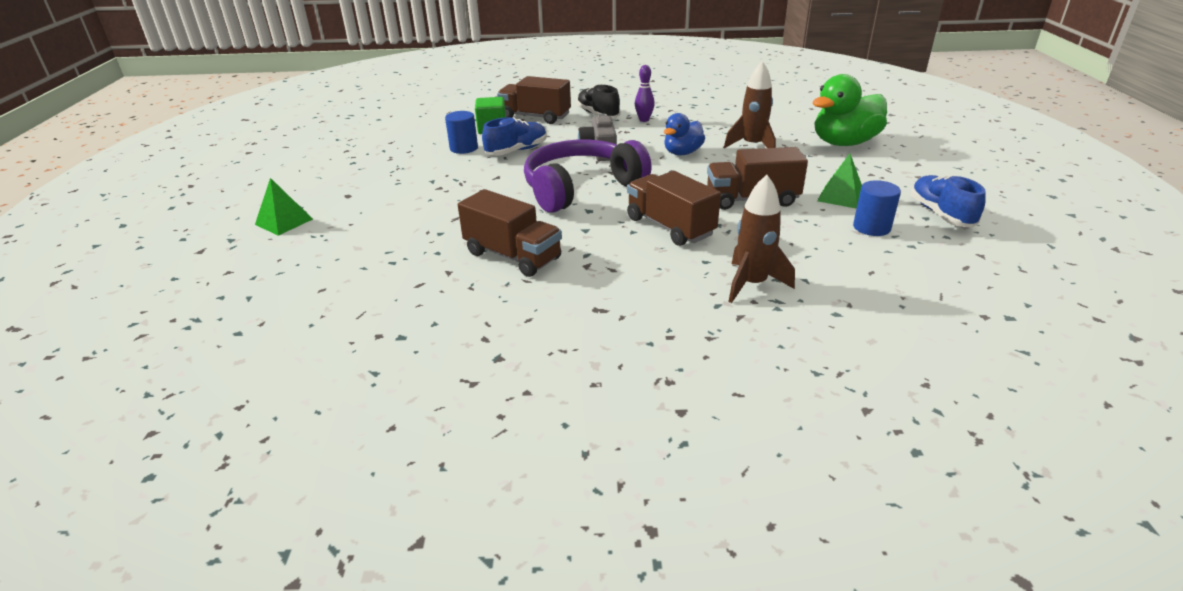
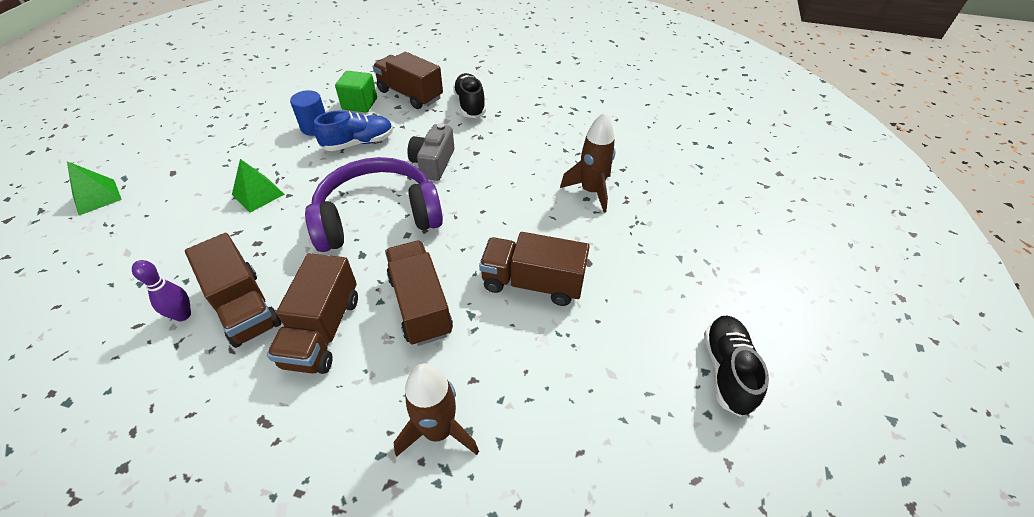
camera: 15 degrees right, 15 degrees up
(599, 255) = (323, 331): none -> brown truck
(644, 120) = (509, 123): purple bowling pin -> purple bowling pin (183, 315)
(682, 153) = (512, 185): blue duck -> none
(841, 196) = (631, 304): green pyramid -> green pyramid (258, 194)
(844, 143) = (693, 211): green duck -> none
(871, 227) = (631, 371): blue cylinder -> none
(941, 214) = (726, 370): blue shoe -> black shoe

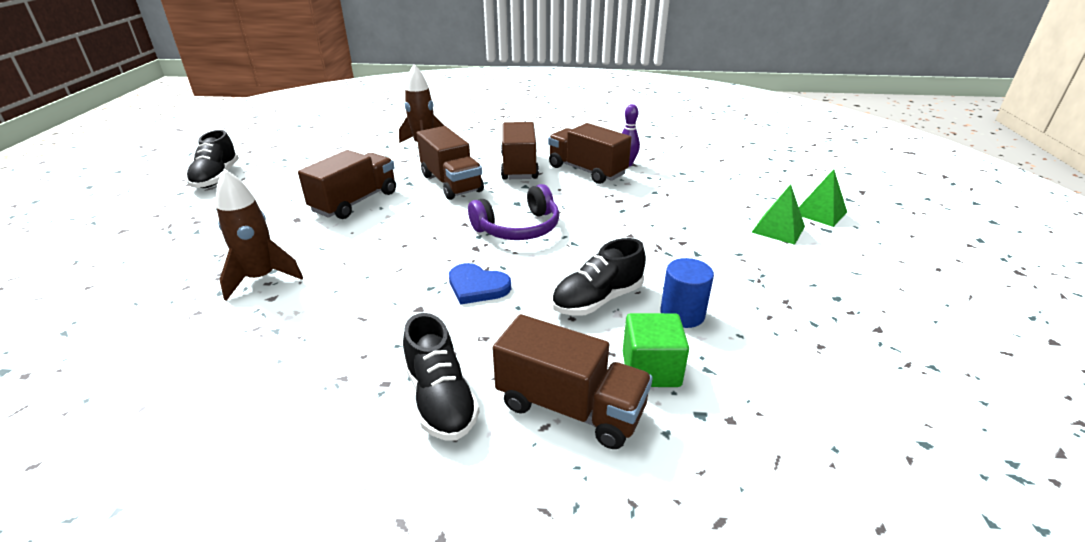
camera: 170 degrees right, 15 degrees down
(258, 194) = (663, 232): green pyramid -> green pyramid (778, 229)
(358, 143) = (597, 299): blue shoe -> black shoe
(378, 217) = (518, 228): purple headphones -> purple headphones, size x0.65
(433, 163) = (477, 286): grey camera -> blue heart
(532, 283) = (355, 202): brown truck -> brown truck turned 60 degrees counterclockwise

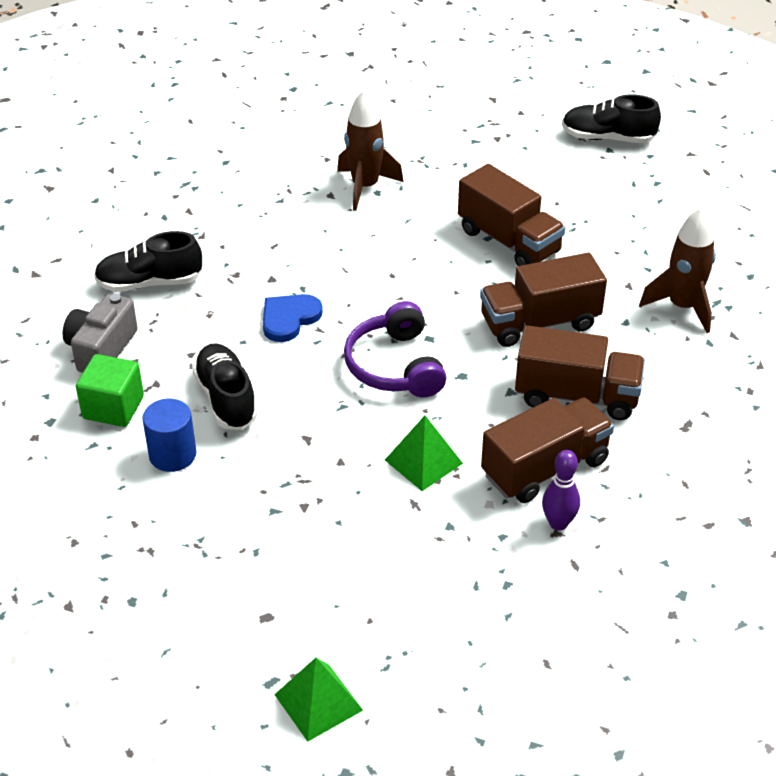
camera: 105 degrees right, 10 degrees up
(570, 407) = (101, 349): brown truck -> grey camera
(778, 229) = (294, 623): green pyramid -> green pyramid (423, 461)

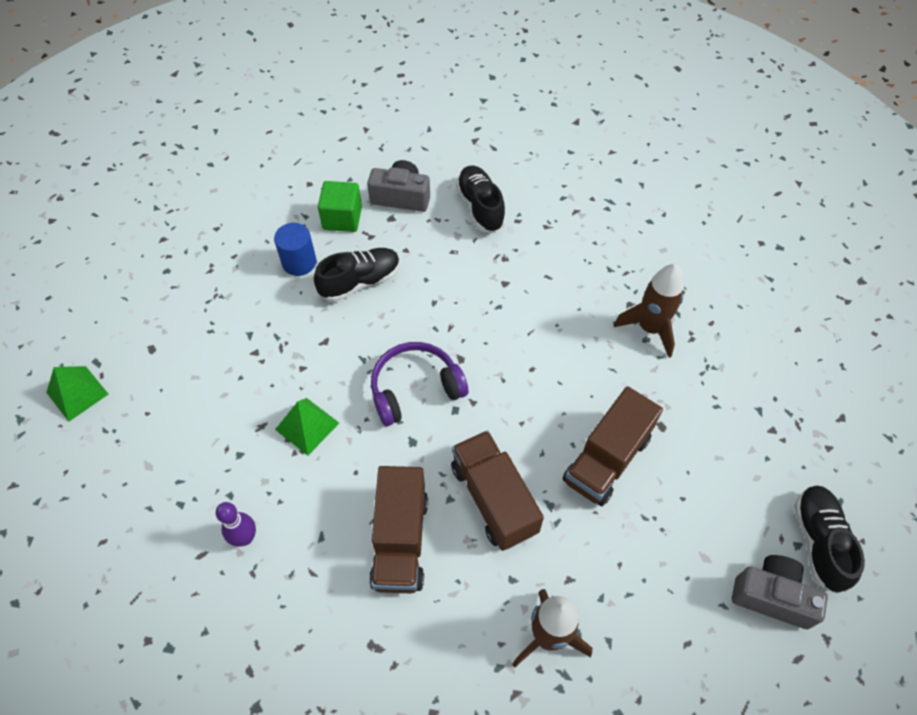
camera: 80 degrees right, 15 degrees up
(289, 319) = (458, 304): blue heart -> none
(545, 468) = (307, 521): brown truck -> none
(653, 173) = (772, 596): none -> grey camera

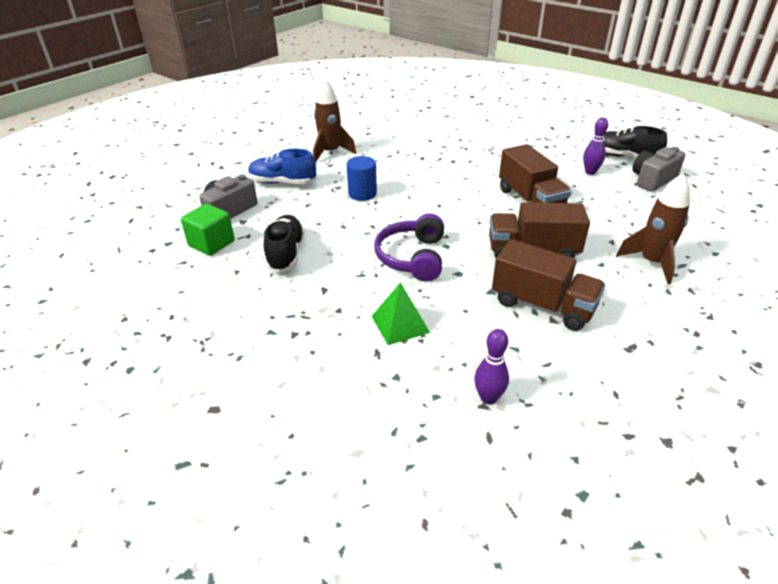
camera: 60 degrees left, 20 degrees down
(77, 393) = (207, 495): green pyramid -> none
(299, 262) = (227, 279): blue cylinder -> blue cylinder (362, 194)
(480, 207) = (283, 182): black shoe -> blue shoe
(650, 328) = (446, 157): brown rocket -> brown rocket (330, 153)
(734, 508) = (590, 172): none -> purple bowling pin

